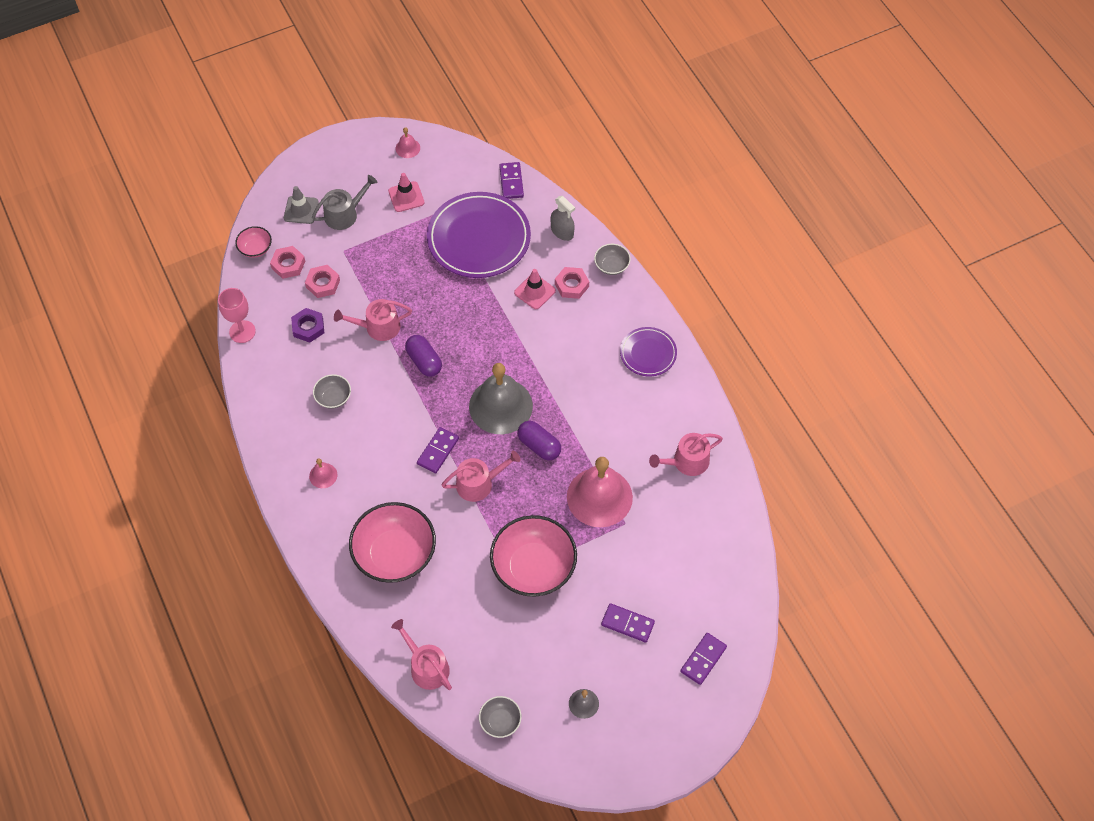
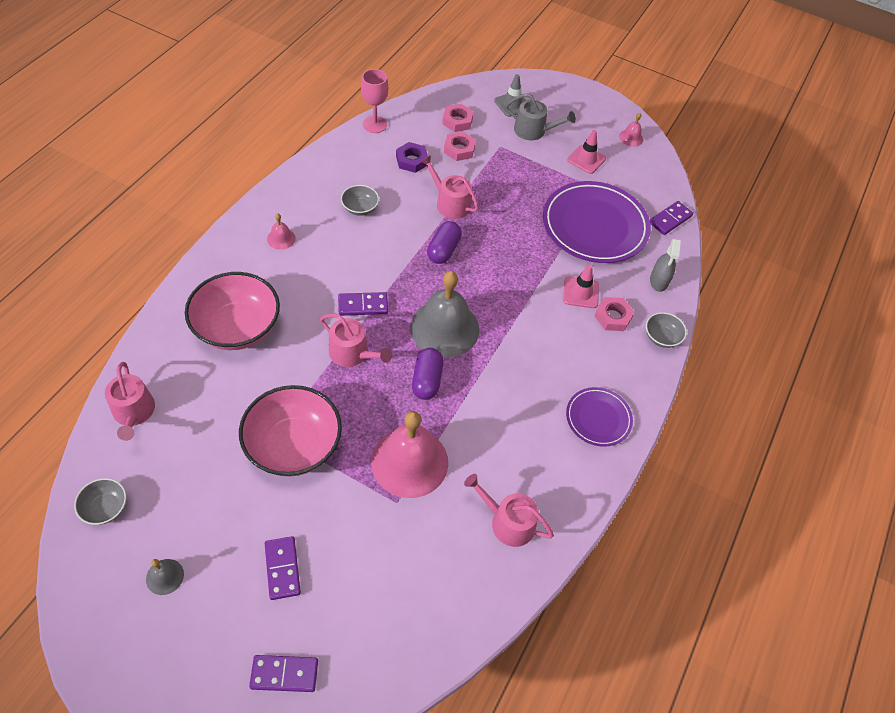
camera: 50 degrees right, 5 degrees down
(255, 248) = (454, 96): pink bowl -> none
(426, 666) = (133, 412): pink watering can -> pink watering can turned 150 degrees clockwise

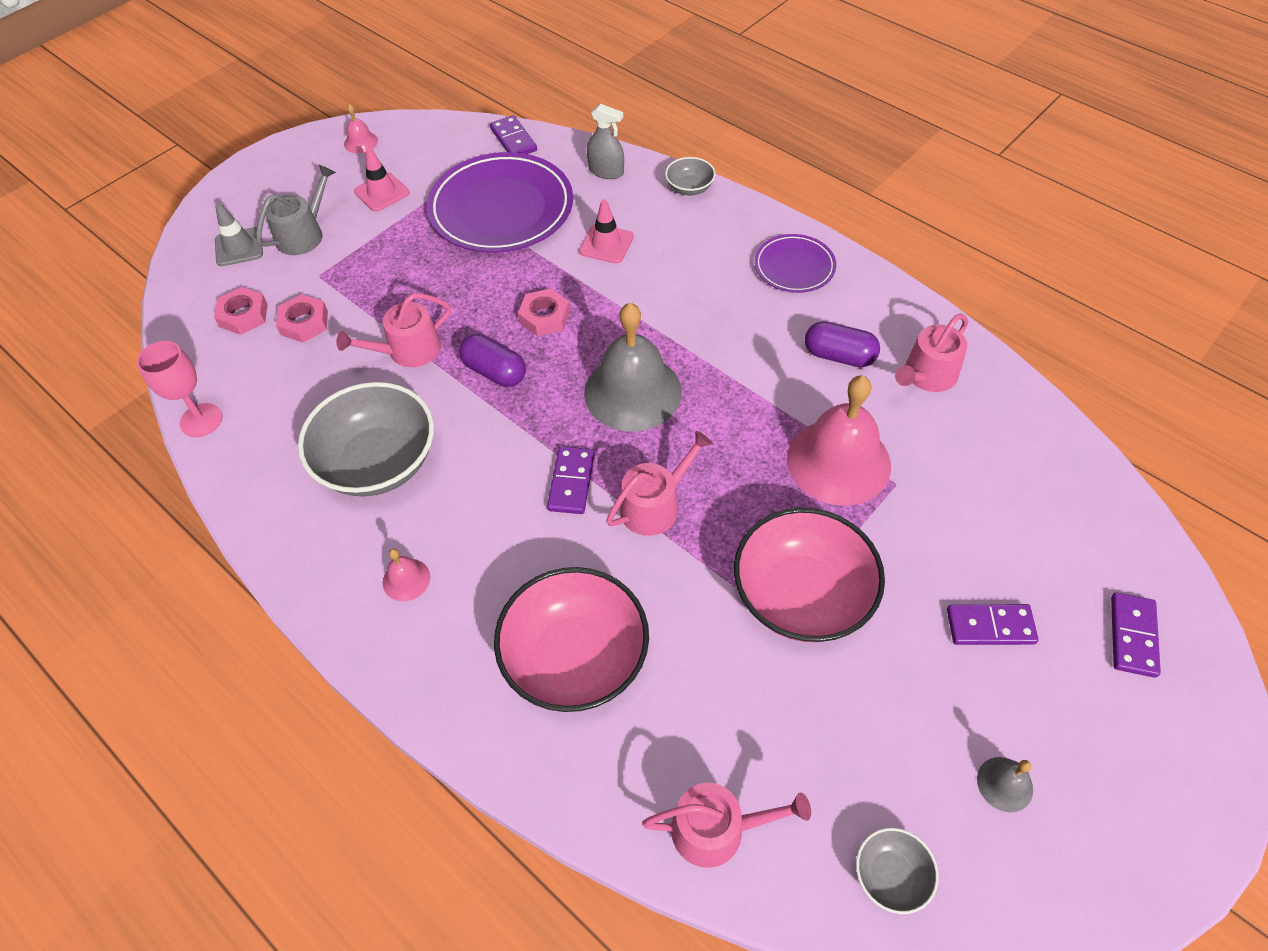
camera: 70 degrees left, 0 degrees up
(360, 208) = (378, 462): grey bowl -> grey bowl, size x2.13
(412, 160) = (303, 383): purple nut -> none
(427, 380) = (715, 424): purple capsule -> purple capsule (839, 356)
(613, 317) = (650, 223): pink nut -> pink nut (544, 317)

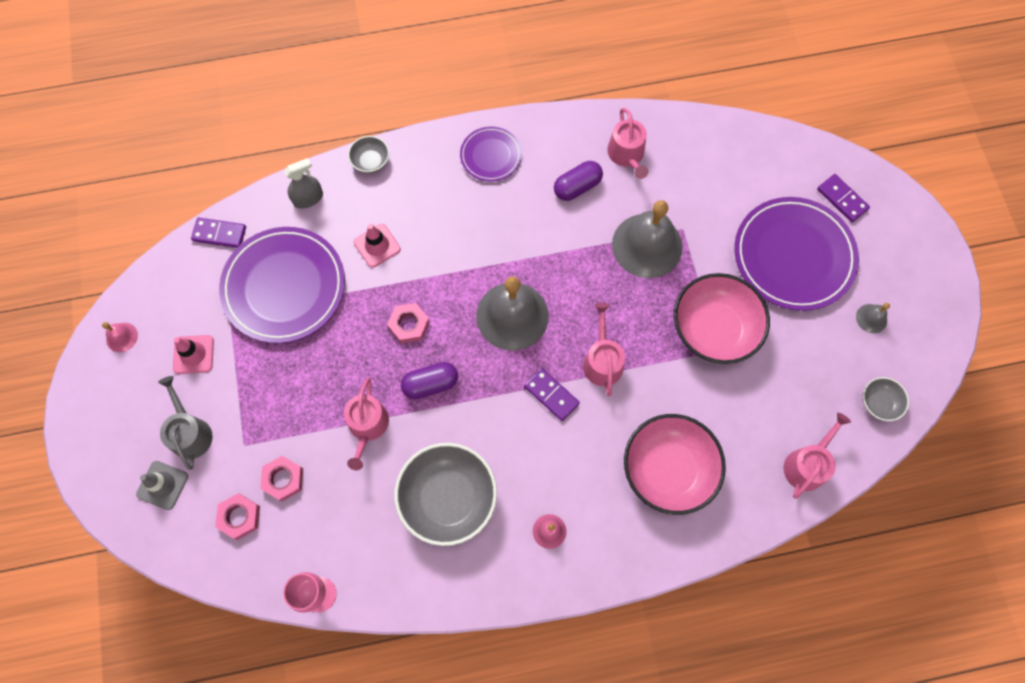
camera: 55 degrees left, 15 degrees up
(838, 461) = (647, 245): pink bell -> grey bell
(990, 626) = (793, 256): purple domino -> purple plate

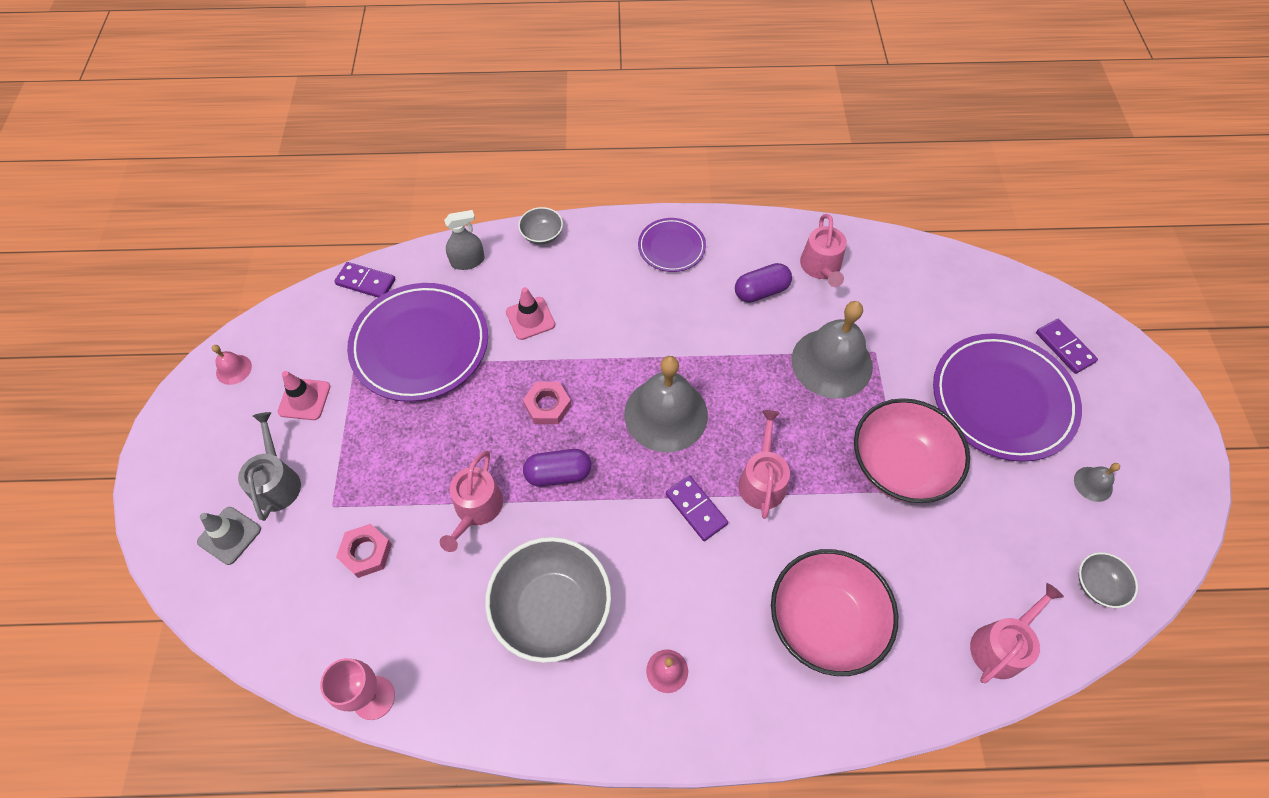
camera: 10 degrees right, 10 degrees down
(239, 517) = (305, 587): pink nut -> none

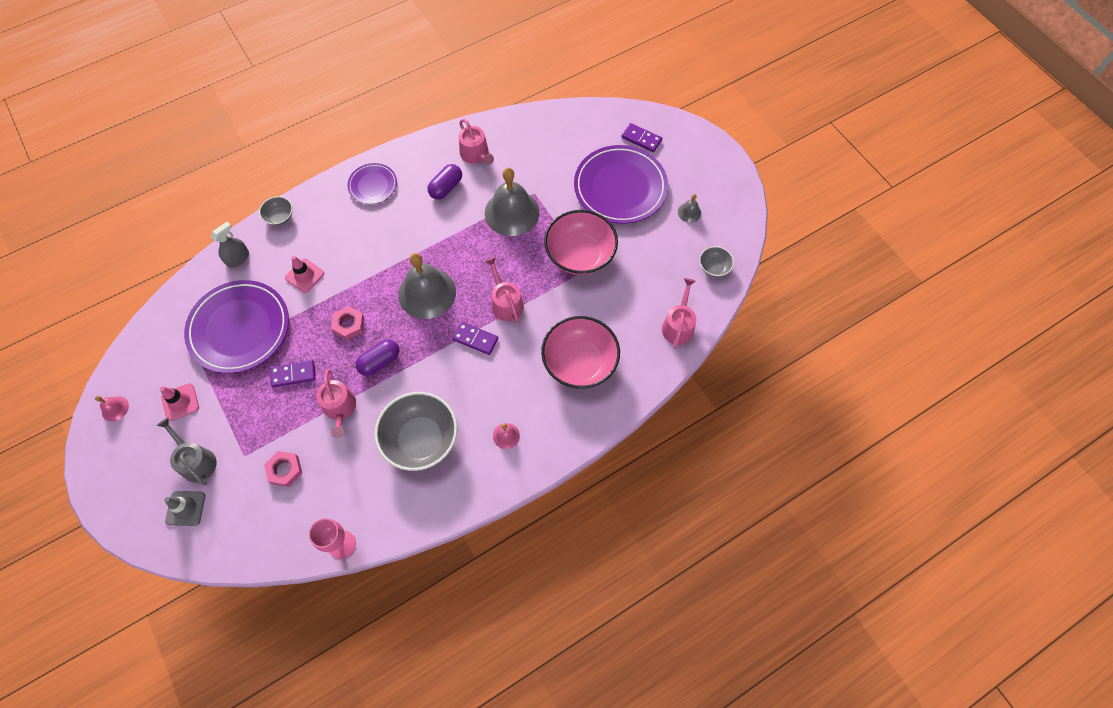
camera: 30 degrees left, 5 degrees up
(366, 282) = (173, 306): purple domino -> purple domino (293, 374)

